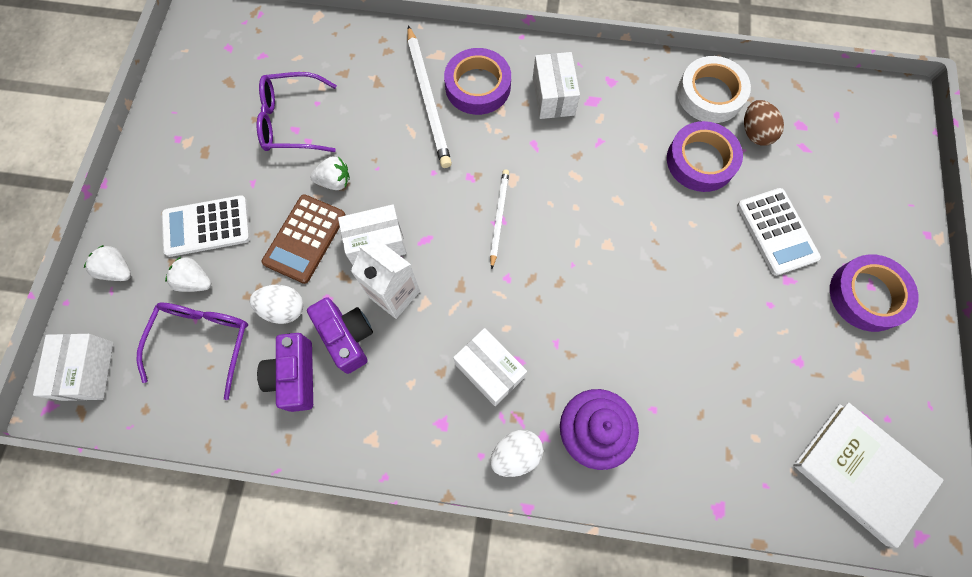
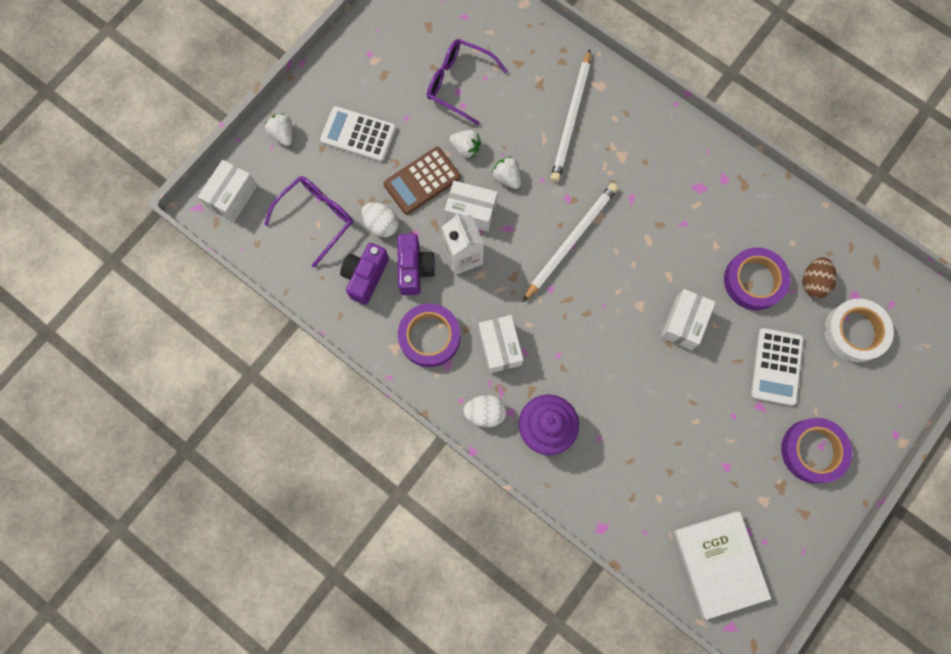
camera: 30 degrees right, 5 degrees up
(195, 281) = (331, 171): white strawberry -> white strawberry (507, 177)
(478, 86) = (615, 128): purple tape -> purple tape (429, 337)
(499, 217) = (571, 241): white pencil -> white pencil, size x1.68
(553, 96) = (670, 167): white box -> white box (683, 323)
(710, 94) = (798, 232): white tape -> white tape (854, 332)

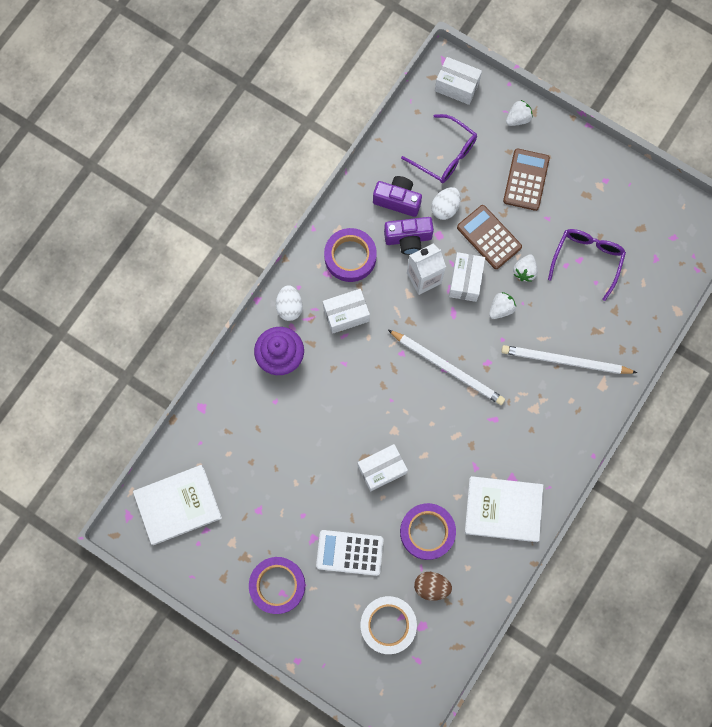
camera: 85 degrees right, 0 degrees up
(358, 134) = (526, 180): white calculator -> brown calculator
(683, 323) = (382, 469): white box -> white box turned 45 degrees counterclockwise
(731, 200) = (503, 509): none -> white book

